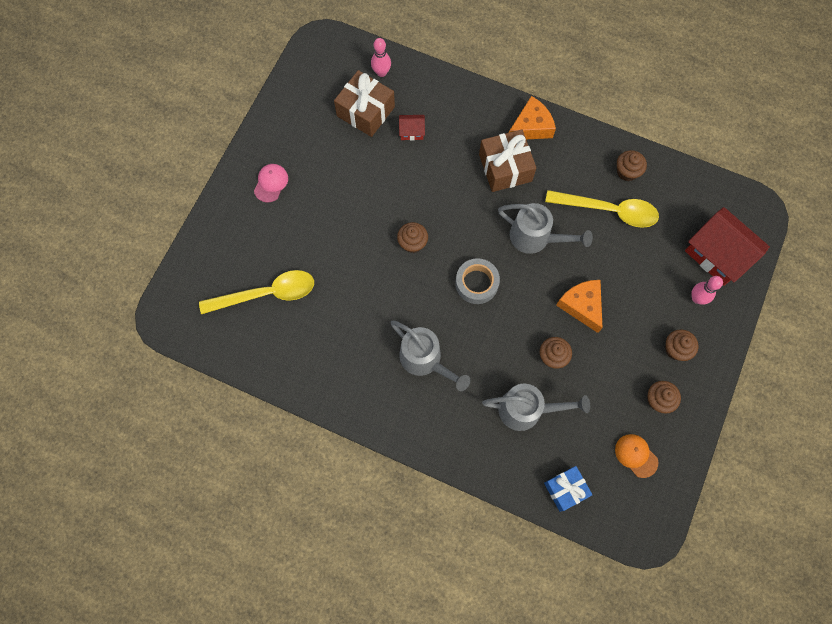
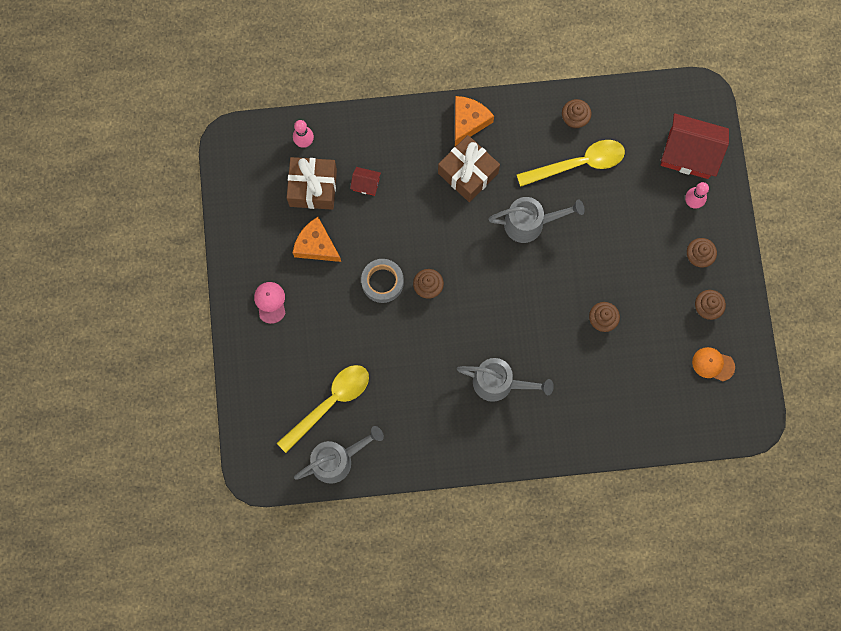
camera: 30 degrees left, 5 degrees up
(411, 132) = (366, 184): red house -> red house turned 45 degrees clockwise
(476, 283) = (503, 292): grey tape -> grey tape (382, 282)
(527, 410) = (606, 377): grey watering can -> grey watering can (337, 459)
(565, 489) = (672, 424): blue gift -> none
(582, 305) = (602, 262): orange cheese -> orange cheese (316, 245)

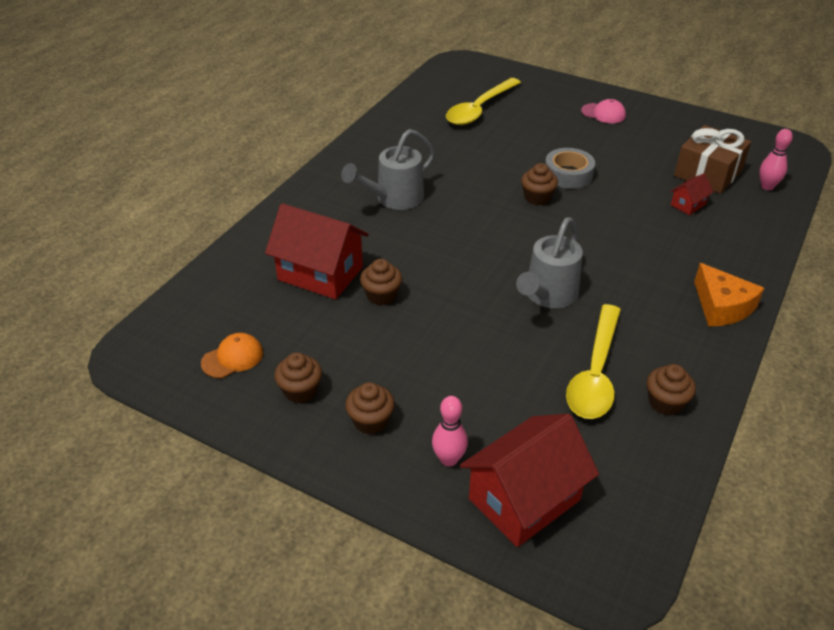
camera: 125 degrees right, 35 degrees down
(316, 245) = (641, 154): orange cheese -> none
(330, 403) = (479, 109): yellow spoon -> yellow spoon turned 45 degrees clockwise
(337, 459) = (427, 96): grey watering can -> none
(468, 173) = (650, 277): brown gift -> none
(610, 372) = (320, 273): none -> red house

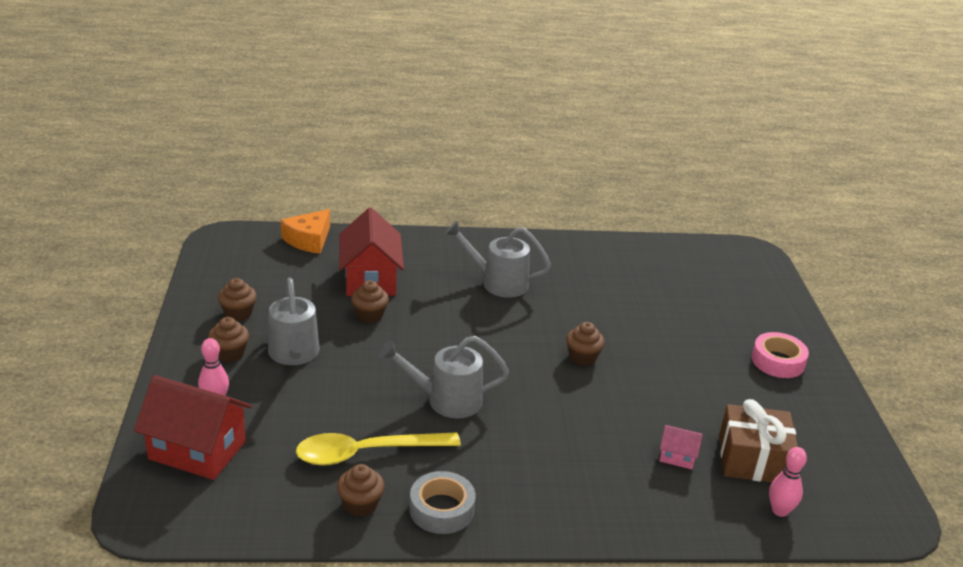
camera: 55 degrees right, 10 degrees down
(232, 358) = (250, 275): orange cap -> none
(409, 371) = (294, 355): none -> grey watering can
(479, 109) = (686, 286): yellow spoon -> none
(568, 174) = (641, 366): grey tape -> grey tape (441, 509)
(603, 113) = (777, 361): pink cap -> pink tape
(688, 204) = (677, 456): red house -> pink house
(721, 306) = (528, 514): orange cheese -> orange cheese (309, 240)

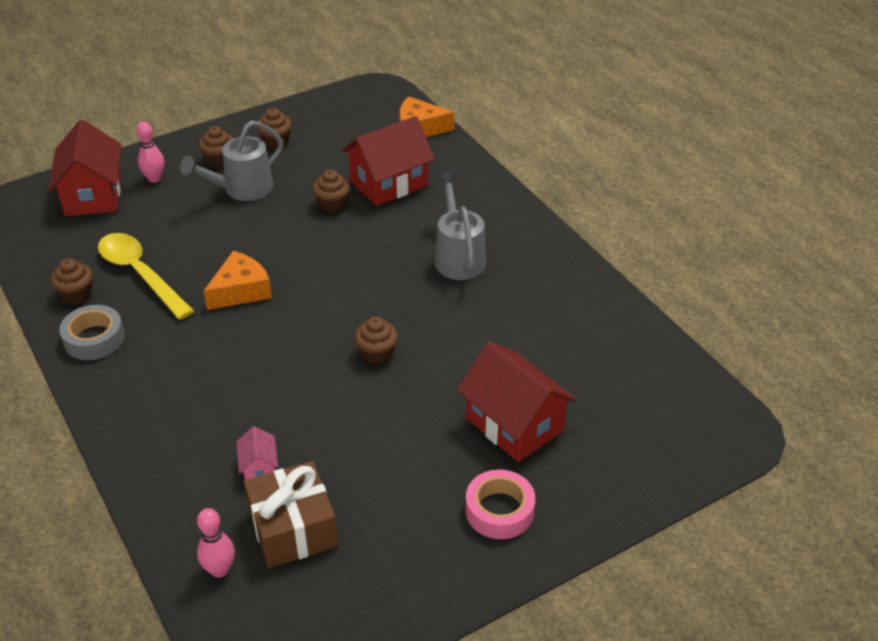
camera: 65 degrees right, 10 degrees up
(446, 400) = (241, 290): grey watering can -> orange cheese
(699, 326) = (514, 424): none -> red house

